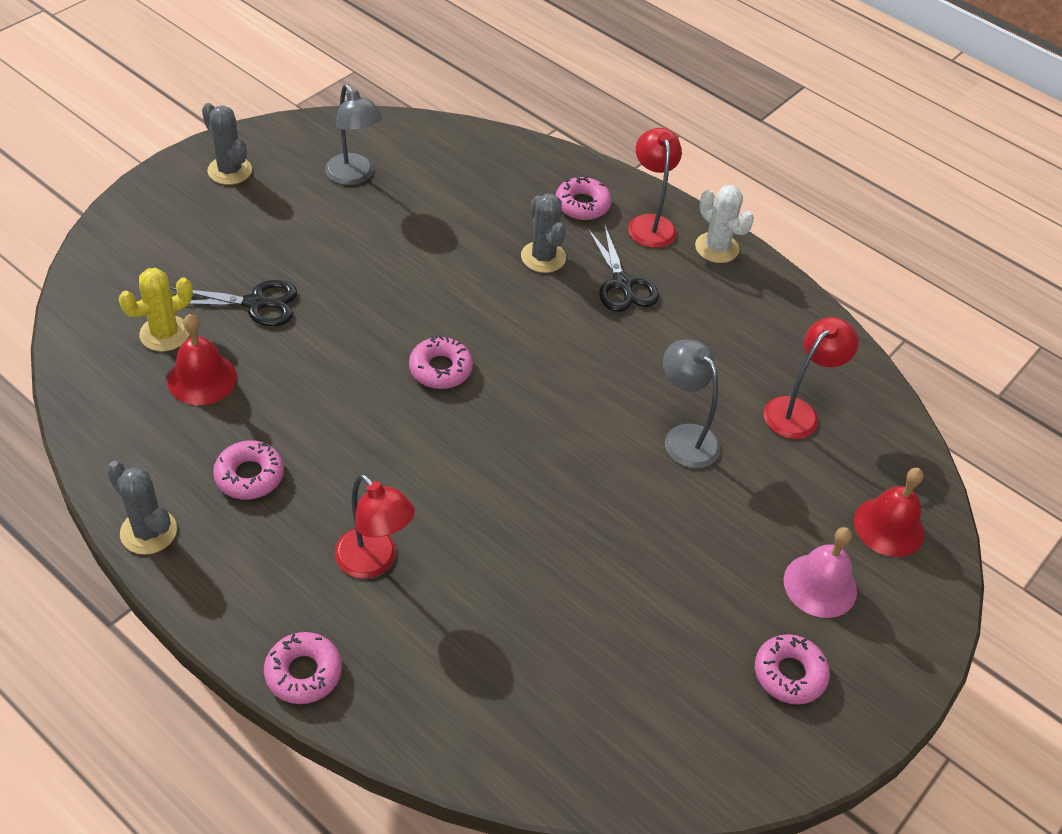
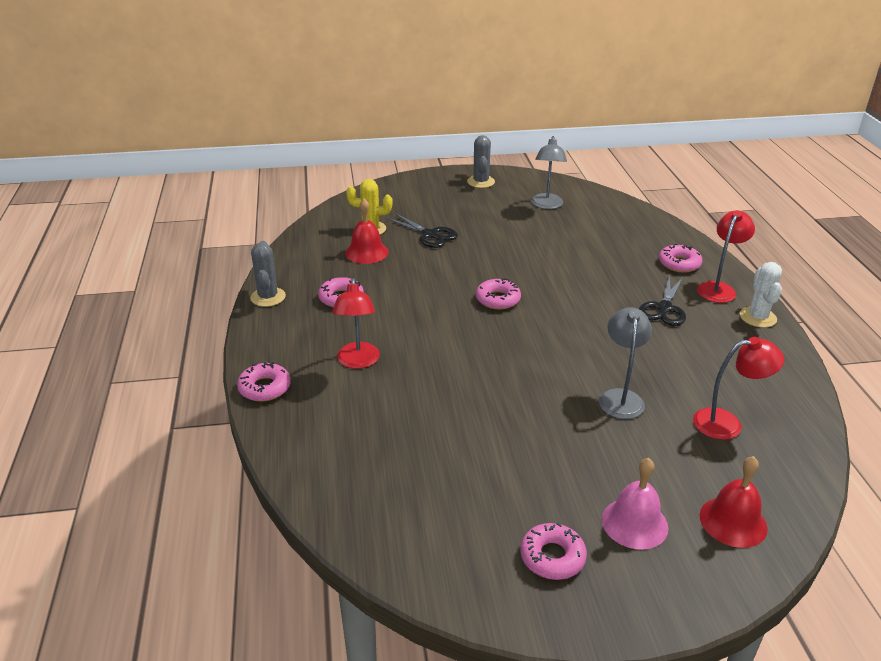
camera: 45 degrees right, 15 degrees down
(543, 257) = (623, 277): grey cactus -> none

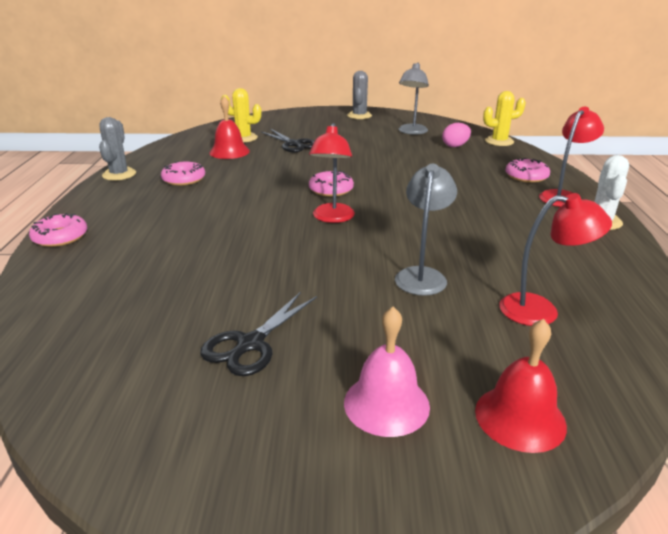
camera: 10 degrees right, 5 degrees down
(358, 362) = (164, 224): red lamp -> red lamp (332, 218)
(552, 557) = (261, 431): pink donut -> none
(598, 224) = (455, 146): none -> pink egg
(640, 214) = (499, 141): none -> yellow cactus
(664, 308) = (499, 207): black scissors -> black scissors (251, 344)

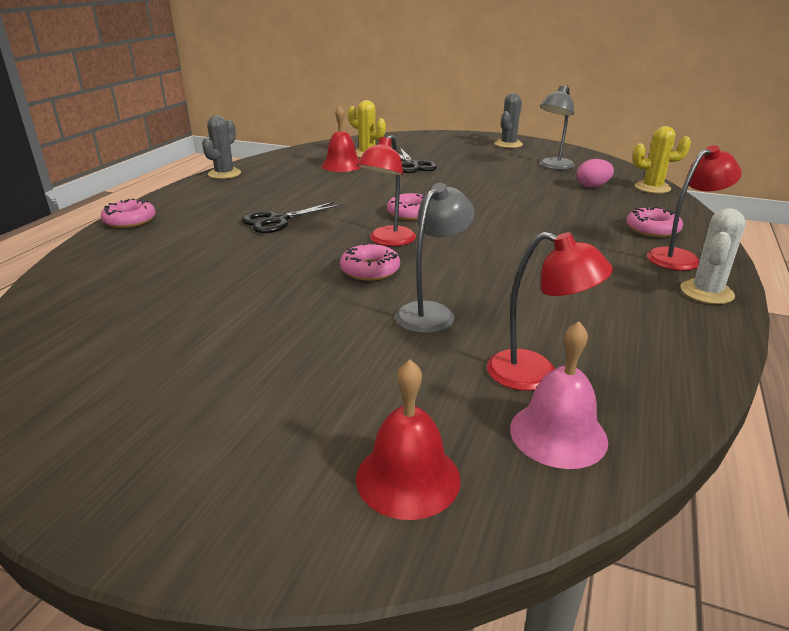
camera: 20 degrees right, 0 degrees up
(184, 179) = (277, 185): pink donut -> pink donut (370, 270)
(251, 344) = (205, 343): black scissors -> black scissors (278, 220)
(386, 404) = (281, 428): pink bell -> pink bell (558, 434)

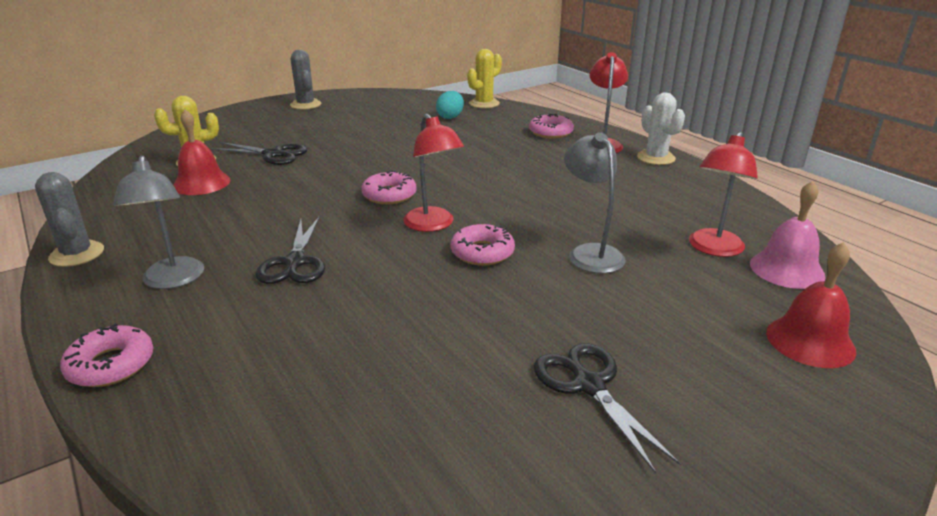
camera: 55 degrees left, 0 degrees up
(219, 365) = (589, 385): none -> black scissors
(536, 374) = (713, 249): red lamp -> red lamp turned 150 degrees clockwise
(553, 166) = (388, 111): grey lamp -> grey lamp (173, 280)
(592, 186) = (450, 117): pink egg -> turquoise egg

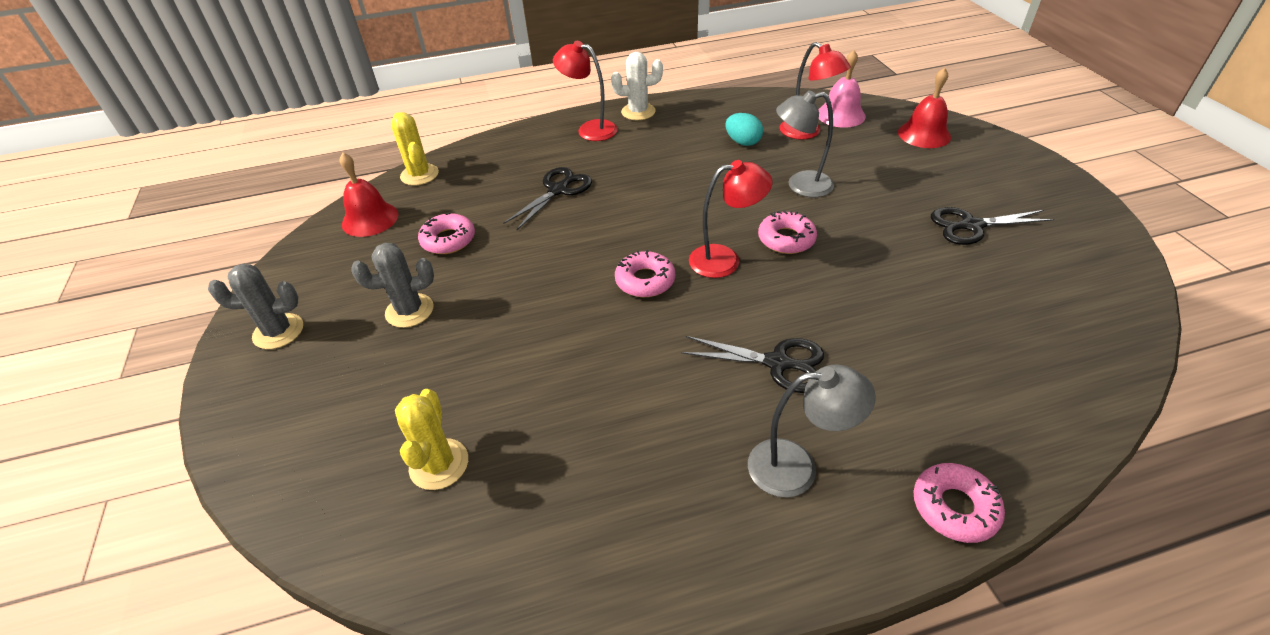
camera: 70 degrees left, 15 degrees up
(77, 254) = (706, 584): grey cactus -> grey cactus (409, 311)
(201, 183) = (526, 453): red bell -> red bell (370, 219)
(273, 154) = (465, 374): black scissors -> black scissors (558, 190)
(450, 117) = (444, 206): turquoise egg -> turquoise egg (743, 142)
(550, 132) = (542, 150): pink donut -> pink donut (448, 240)

